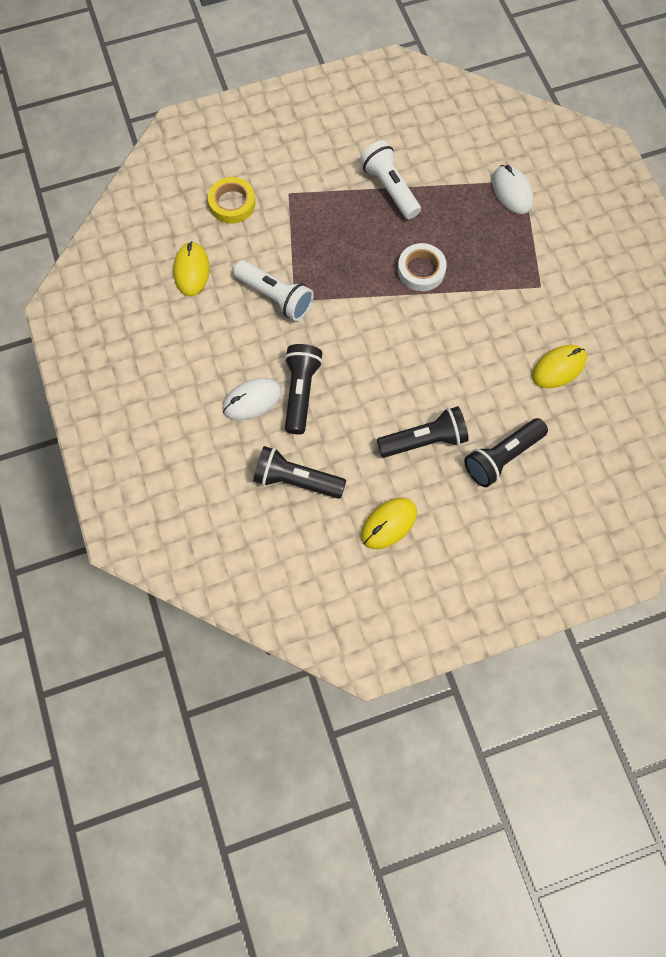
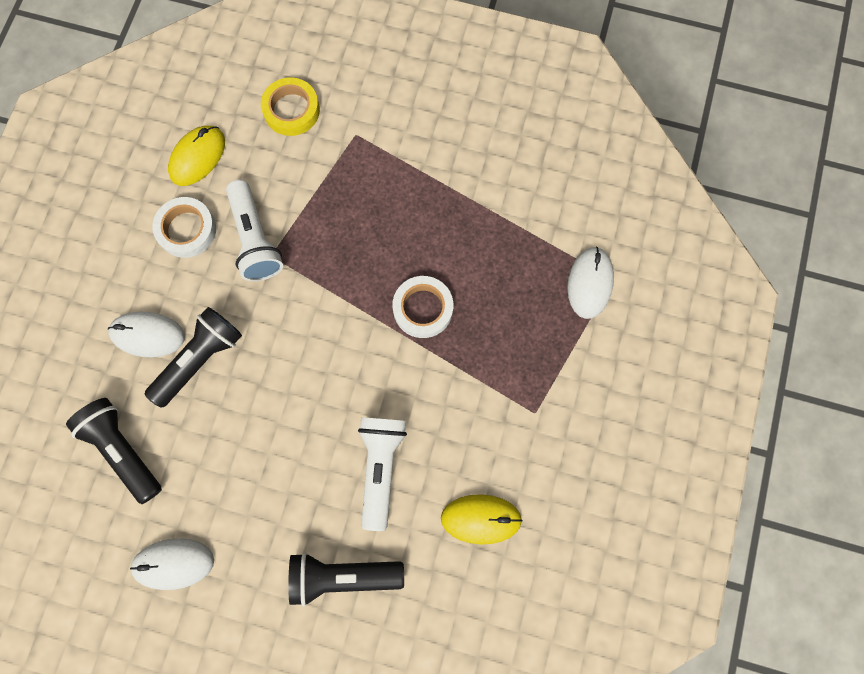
camera: 35 degrees right, 5 degrees up
(223, 320) = (187, 230): none -> white tape
(388, 524) = (173, 563): yellow mouse -> white mouse
(390, 188) = (462, 195): white flashlight -> white flashlight (381, 467)
(424, 440) = (279, 499): black flashlight -> none

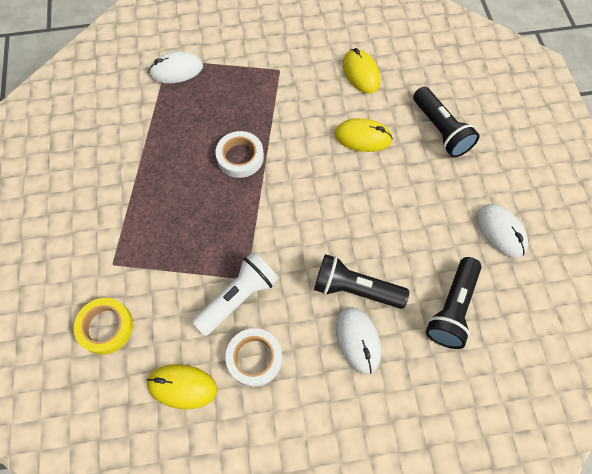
camera: 115 degrees left, 10 degrees down
(381, 467) = (362, 137): white flashlight -> yellow mouse

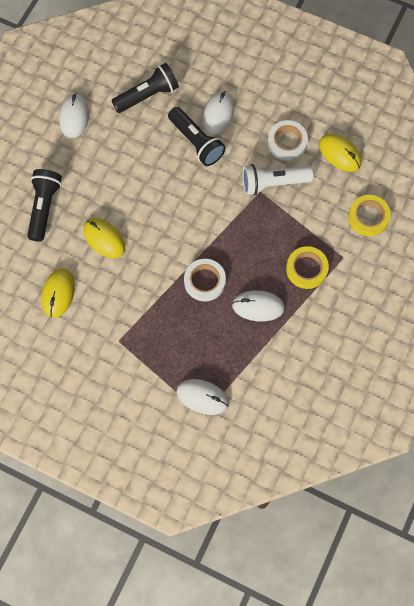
camera: 145 degrees left, 5 degrees up
(145, 228) = (306, 269): none -> yellow tape
(173, 165) = (258, 306): none -> white mouse

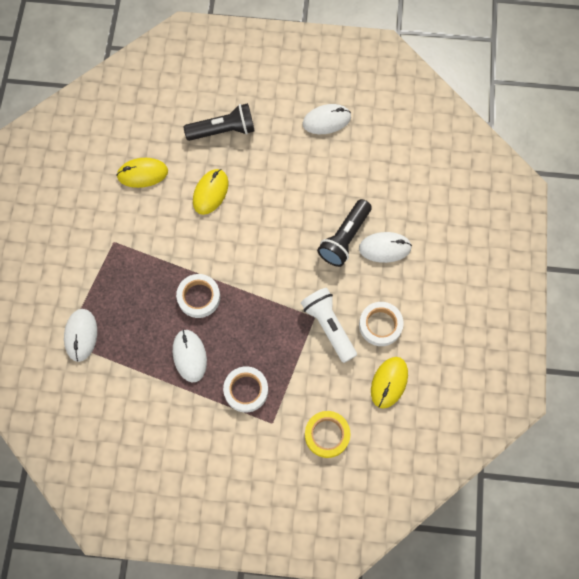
camera: 70 degrees right, 0 degrees up
(147, 95) = (377, 176): black flashlight -> none
(306, 269) = (246, 390): yellow tape -> white tape

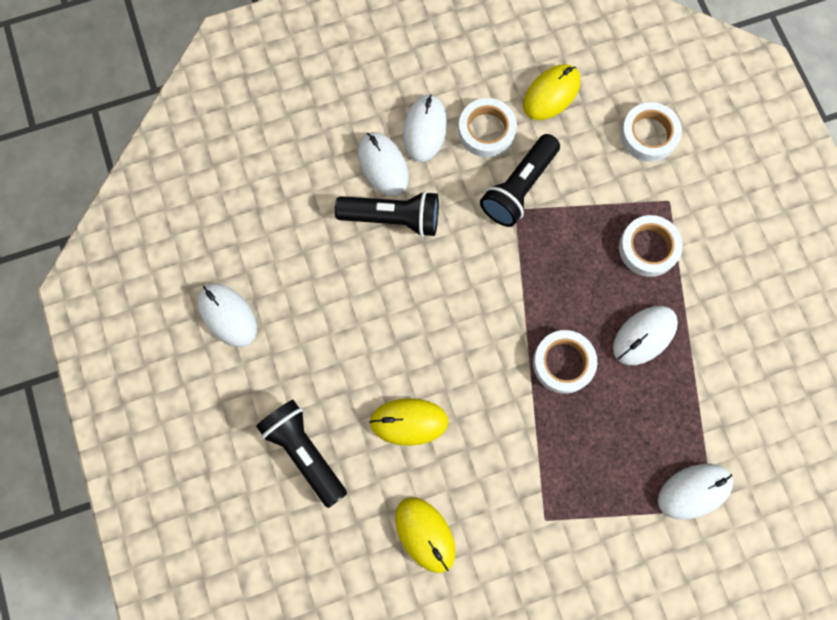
camera: 115 degrees left, 5 degrees up
(327, 435) = (648, 135): yellow tape -> white tape
(329, 326) = (518, 188): white flashlight -> black flashlight
(389, 382) = (551, 94): yellow mouse -> yellow mouse turned 45 degrees counterclockwise
(399, 285) = (425, 129): none -> white mouse

